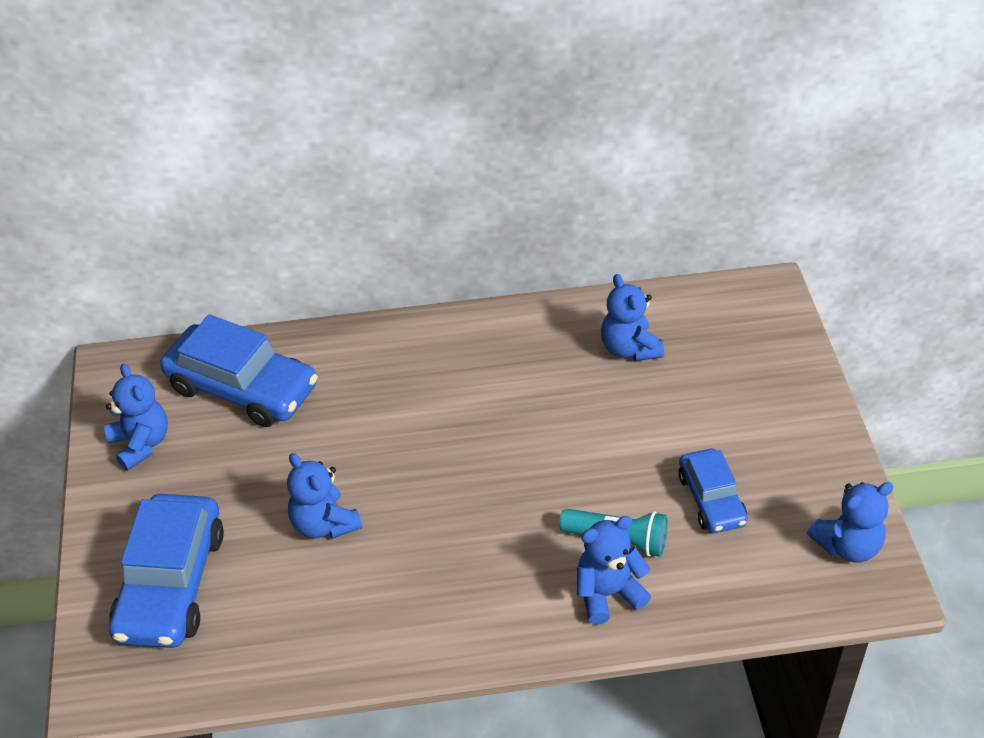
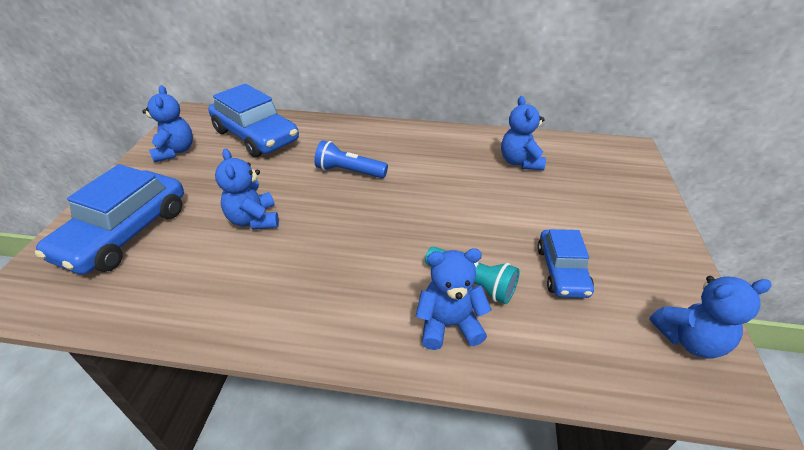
camera: 15 degrees right, 5 degrees down
(409, 419) = (349, 171): none -> blue flashlight

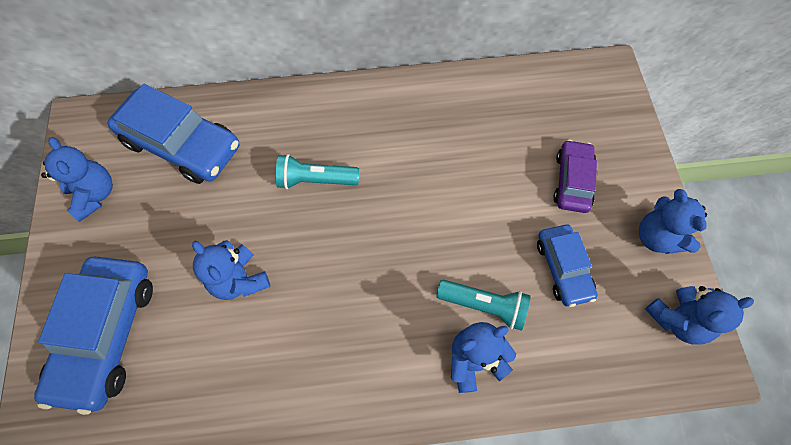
camera: 15 degrees left, 25 degrees up
(349, 171) = (315, 180): blue flashlight -> turquoise flashlight
(520, 162) = (497, 120): blue teddy bear -> blue teddy bear (657, 237)
(583, 211) = (572, 181): none -> purple car

